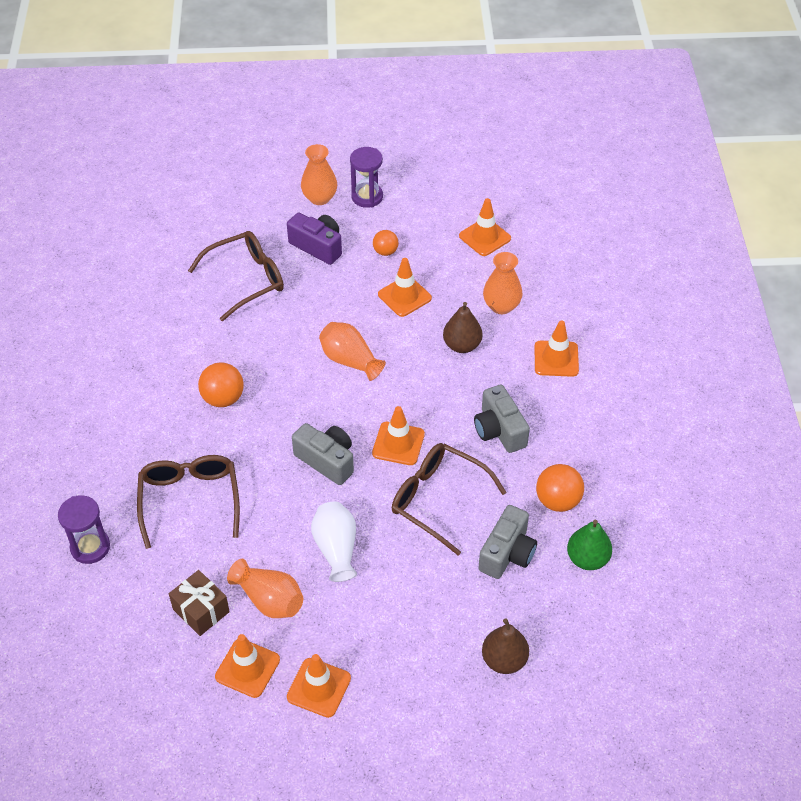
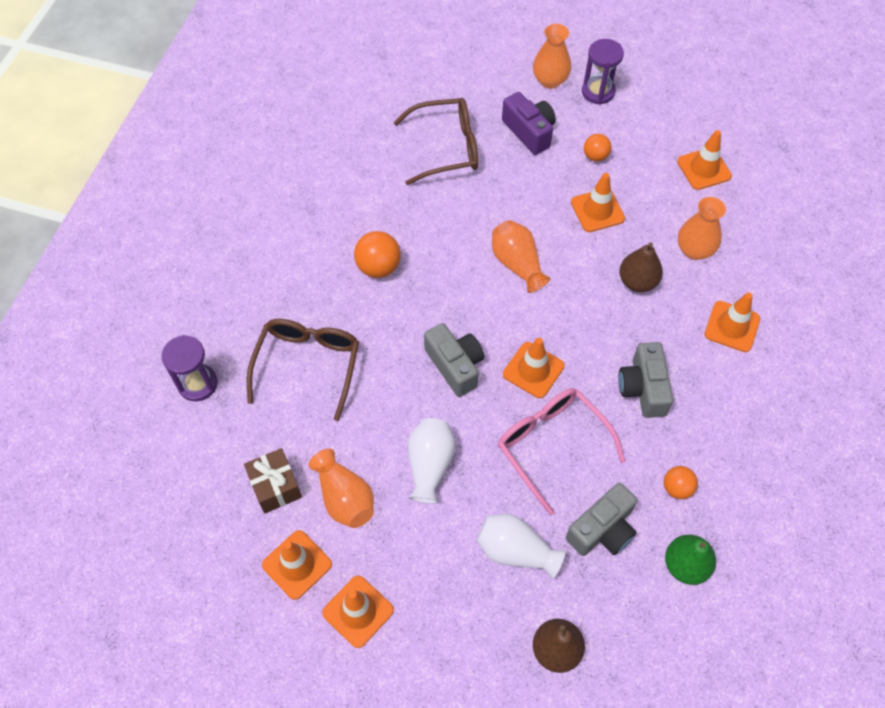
camera: 20 degrees right, 10 degrees up
(438, 499) = (551, 445): brown glasses -> pink glasses
(439, 594) = (515, 551): none -> white vase
(557, 501) = (677, 488): orange ball -> orange ball, size x0.63

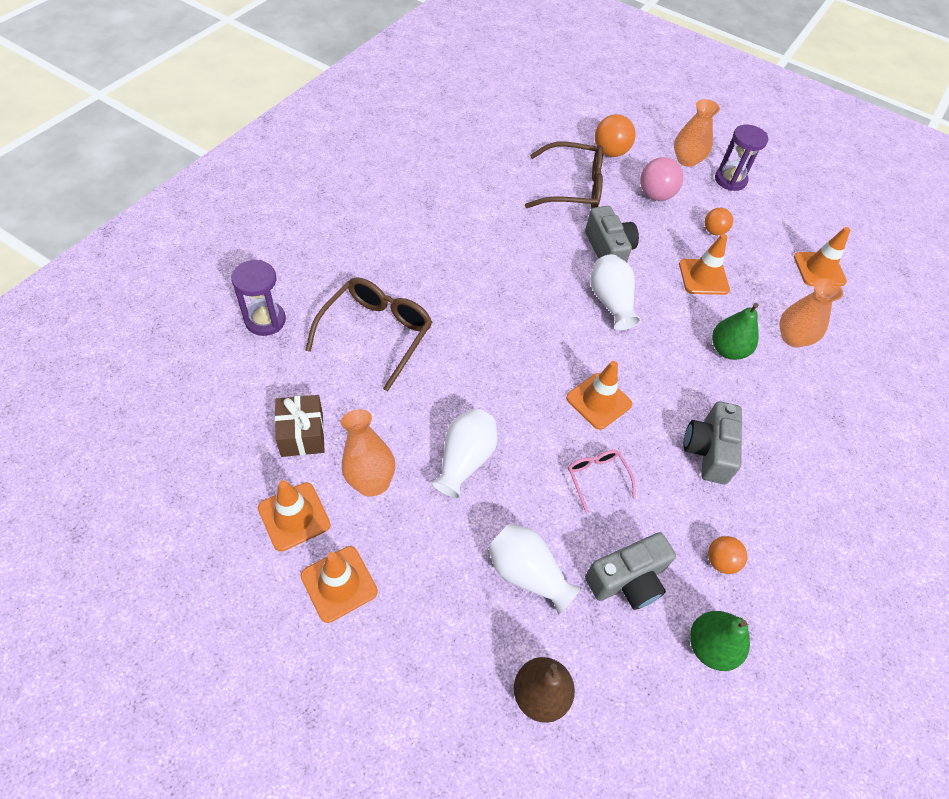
camera: 10 degrees right, 5 degrees down
(378, 267) = (475, 268): orange ball -> orange ball (610, 152)
(455, 365) = (521, 375): grey camera -> grey camera (608, 250)
(517, 264) = (611, 302): orange vase -> white vase
(529, 132) = (655, 195): purple camera -> pink ball
(551, 445) = (597, 478): pink glasses -> pink glasses, size x0.52
(637, 281) = (727, 350): brown pear -> green pear
(732, 326) = (817, 418): orange traffic cone -> none

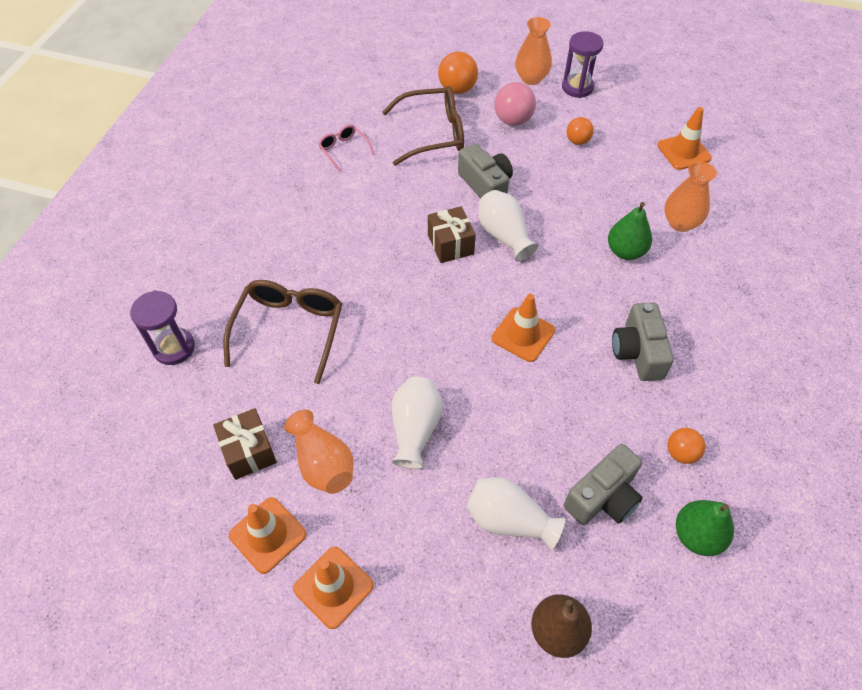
camera: 10 degrees left, 0 degrees up
(555, 296) = (450, 244): none -> brown gift
(597, 478) = (544, 409): pink glasses -> pink glasses (343, 150)
(703, 277) = (582, 188): orange traffic cone -> none

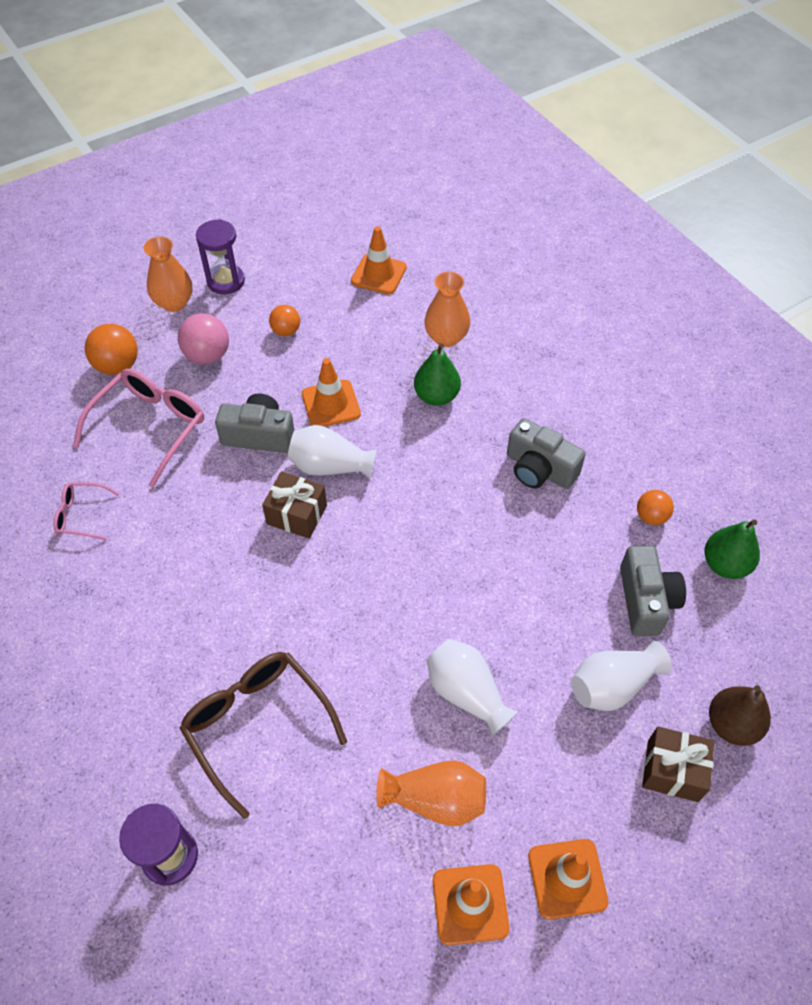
camera: 50 degrees left, 0 degrees up
(249, 451) = (364, 861): brown gift -> brown gift (672, 770)
(433, 134) = (150, 427): brown glasses -> pink glasses
(523, 334) = (447, 535): orange traffic cone -> orange traffic cone (331, 404)

